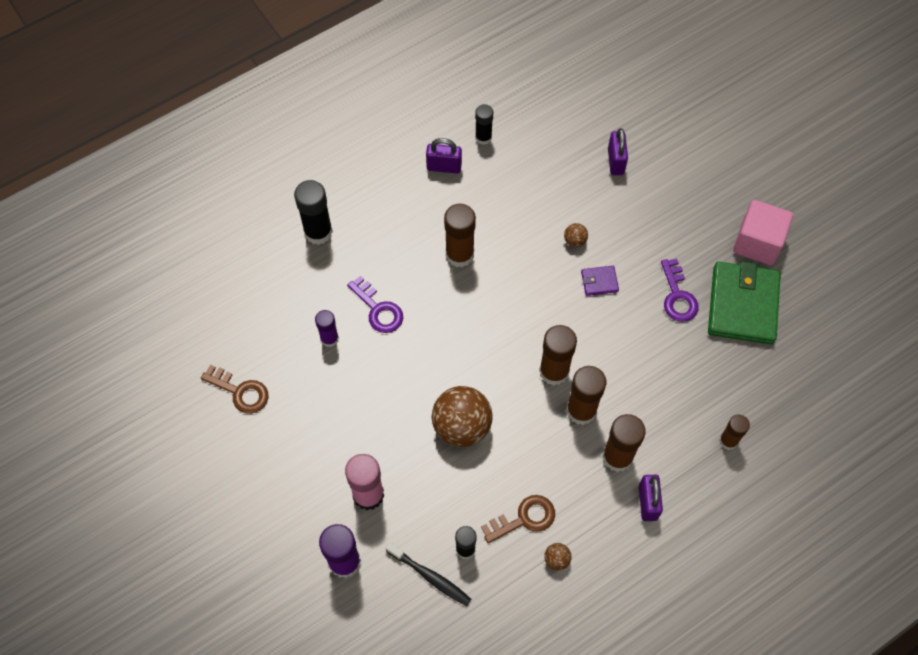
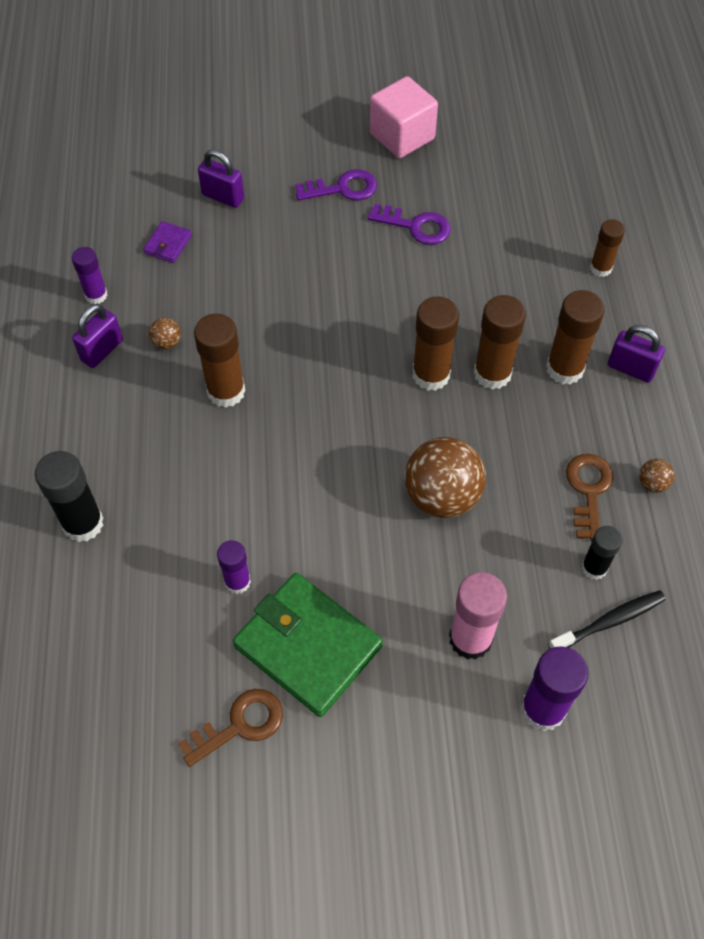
camera: 60 degrees left, 5 degrees down
(378, 309) = (236, 509): purple key -> purple key (343, 188)
(483, 137) = (96, 295): black glue stick -> purple glue stick
(575, 241) = (289, 278): brown ball -> brown ball (167, 342)
(599, 282) = (353, 282): purple wallet -> purple wallet (168, 244)
(742, 305) = (461, 182): green wallet -> green wallet (307, 646)

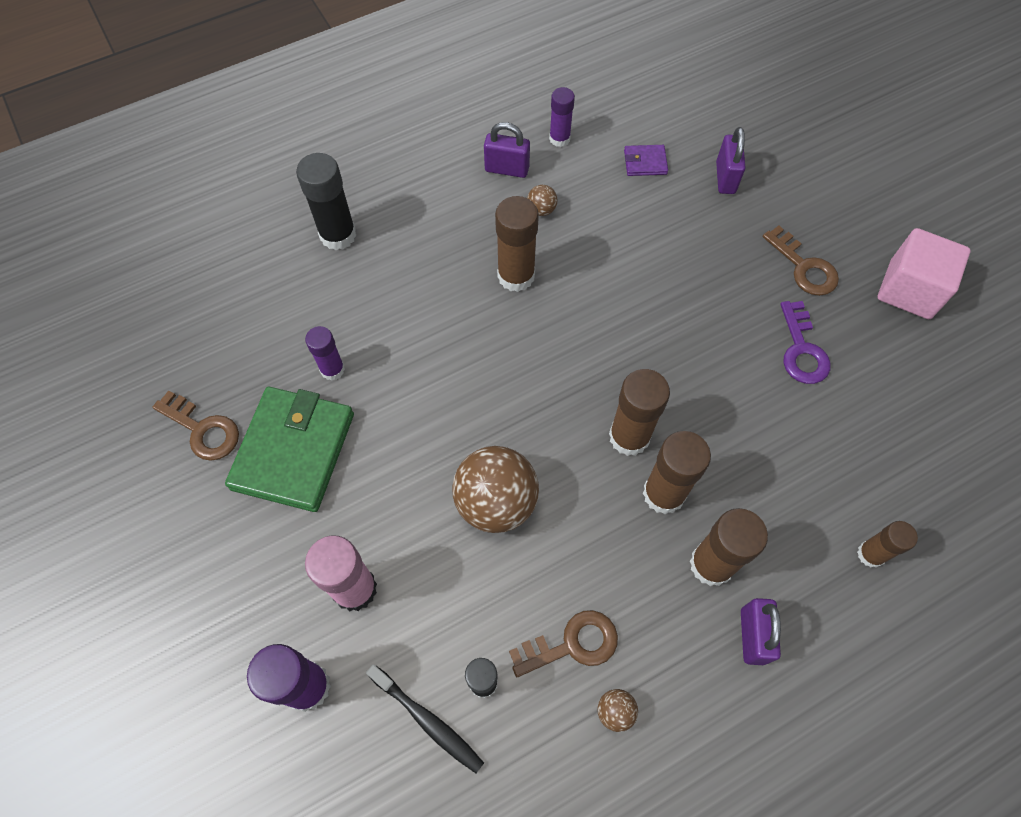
camera: 65 degrees right, 5 degrees up
(343, 188) = (804, 267): purple key -> brown key

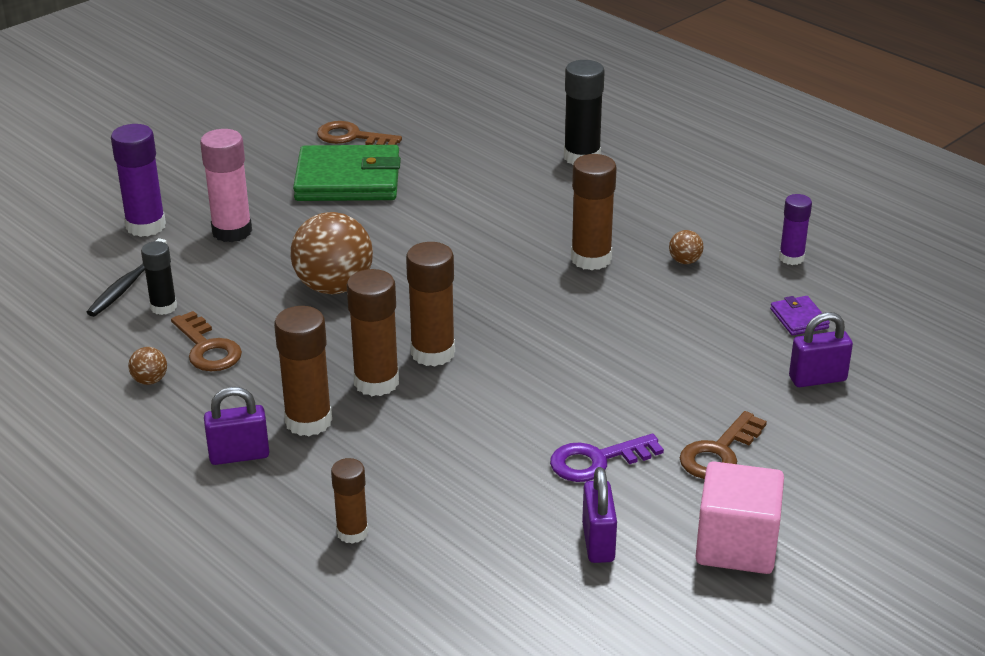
camera: 75 degrees right, 30 degrees down
(203, 430) = (352, 137): brown key -> brown key turned 90 degrees clockwise
(332, 369) = (435, 182): purple glue stick -> none
(507, 169) = (725, 232): purple padlock -> purple padlock (598, 542)

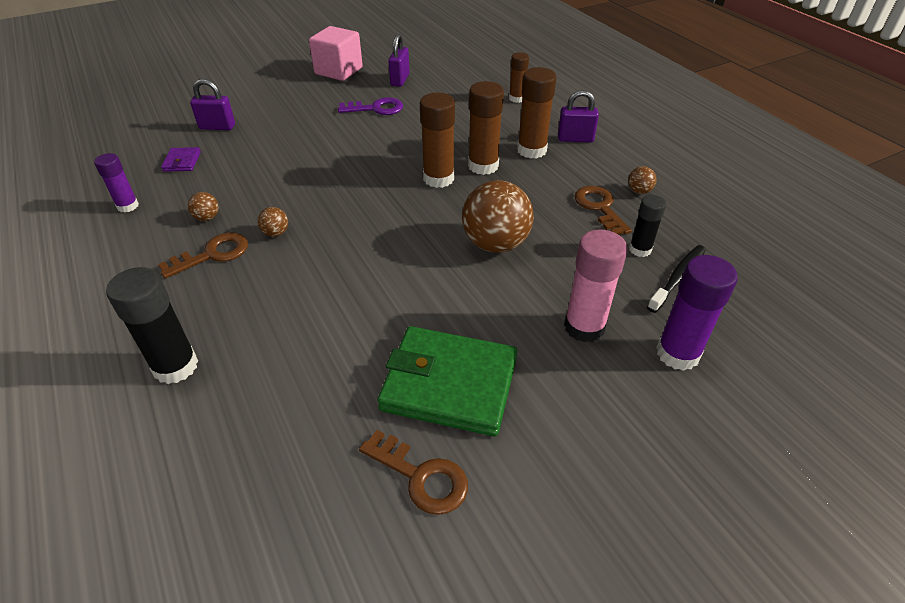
camera: 165 degrees left, 10 degrees up
(591, 259) = (276, 233): brown glue stick -> brown ball
(719, 453) = (310, 103): brown key -> brown key (212, 254)

